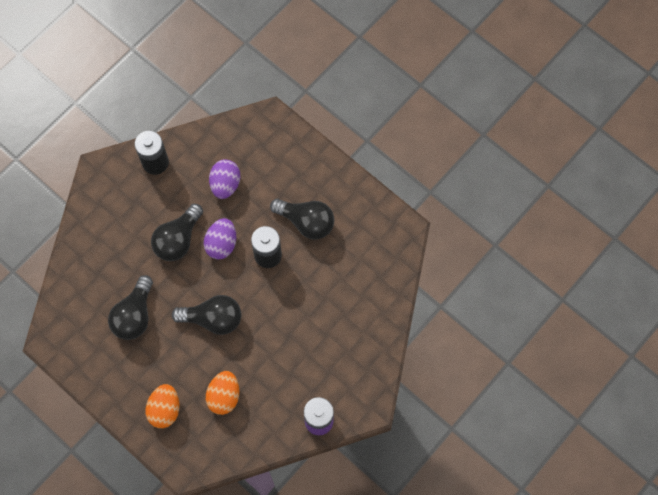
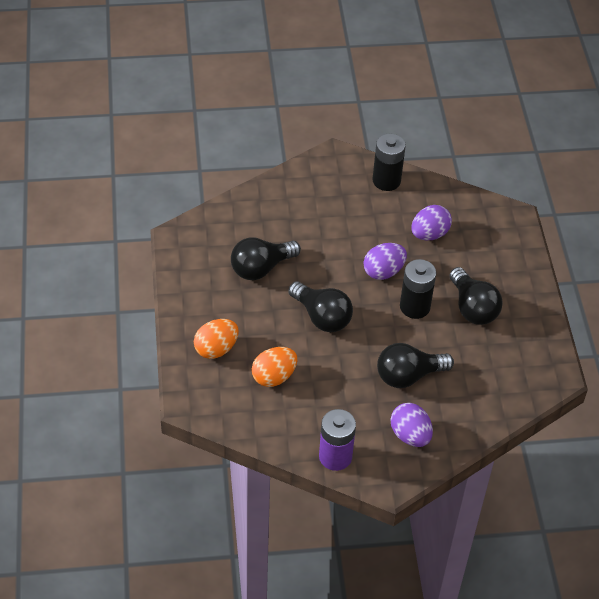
camera: 40 degrees right, 20 degrees down
(178, 240) = (350, 243): black light bulb -> black light bulb (408, 375)
(351, 361) = (410, 435): none -> purple egg

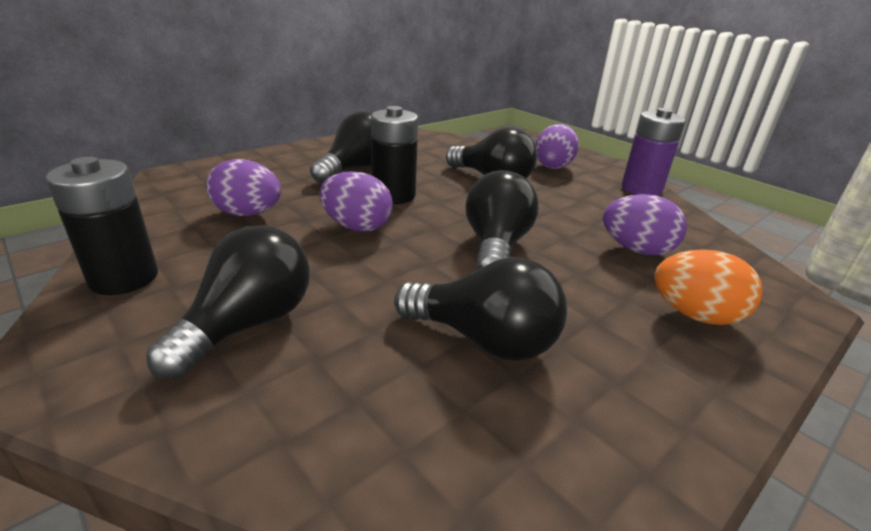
camera: 125 degrees left, 20 degrees down
(274, 376) = (636, 250): orange egg -> purple egg
(323, 207) = (248, 324): none -> black light bulb

